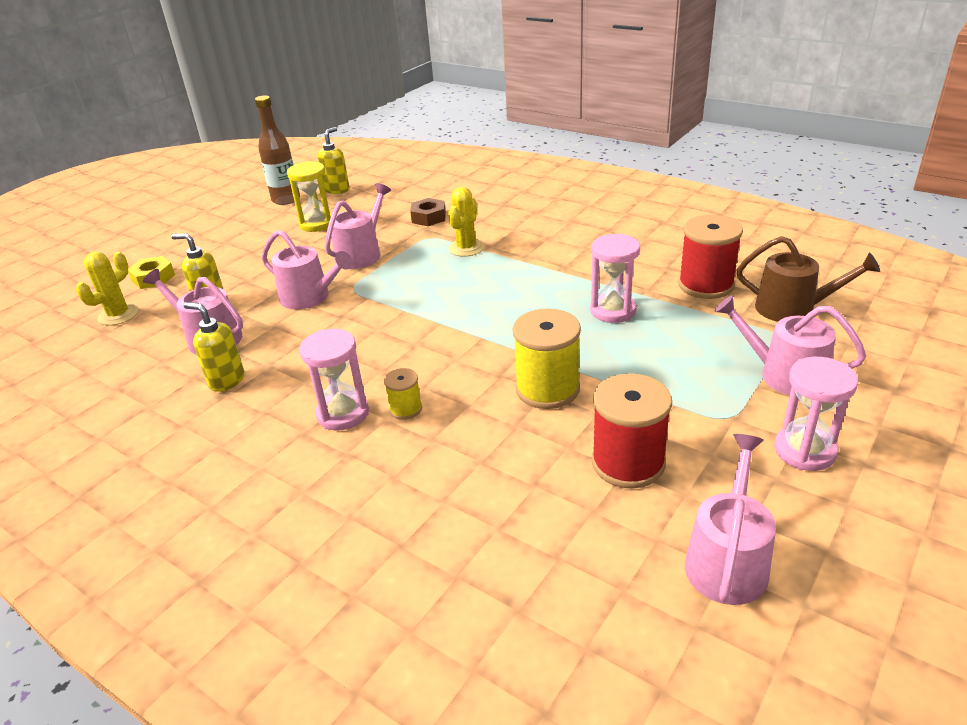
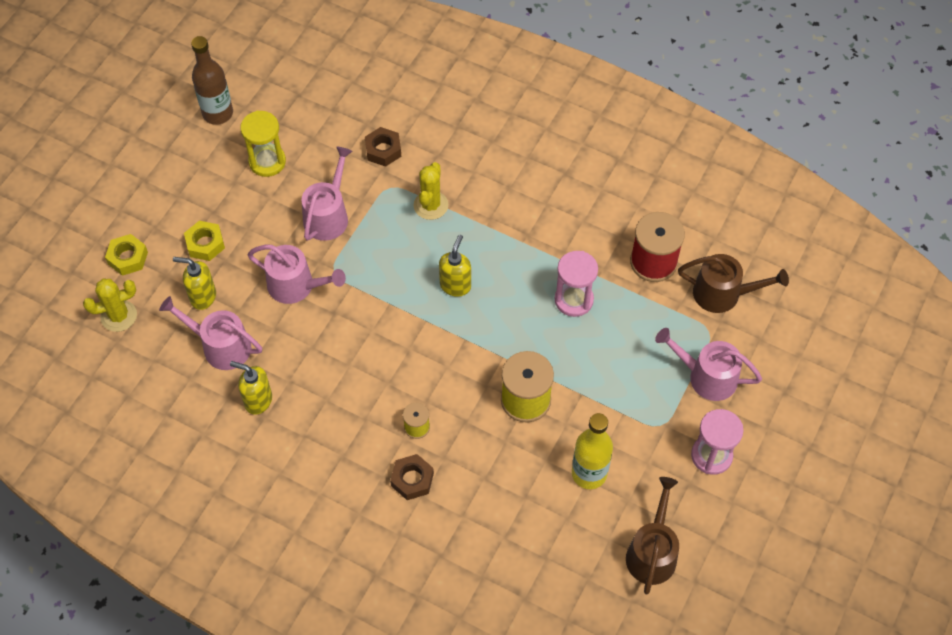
camera: 10 degrees left, 25 degrees up
(118, 315) = (119, 316): yellow cactus -> yellow cactus turned 45 degrees clockwise
(233, 270) = (205, 244): none -> yellow nut
(337, 190) = (270, 93): yellow soap dispenser -> yellow soap dispenser (455, 285)
(343, 413) = (368, 434): pink hourglass -> none
(385, 459) = (412, 479): none -> brown nut
(628, 463) = (589, 473): red spool -> yellow bottle
(727, 560) = (652, 552): pink watering can -> brown watering can

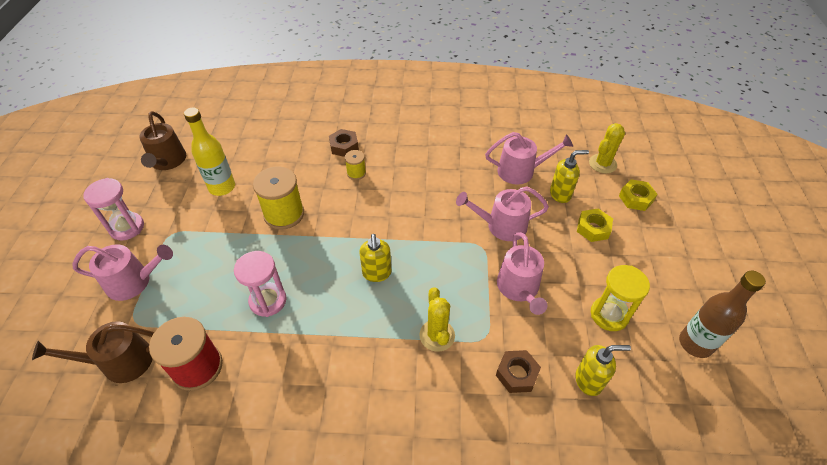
camera: 155 degrees right, 10 degrees down
(258, 400) = (471, 152): yellow soap dispenser -> yellow soap dispenser (589, 381)

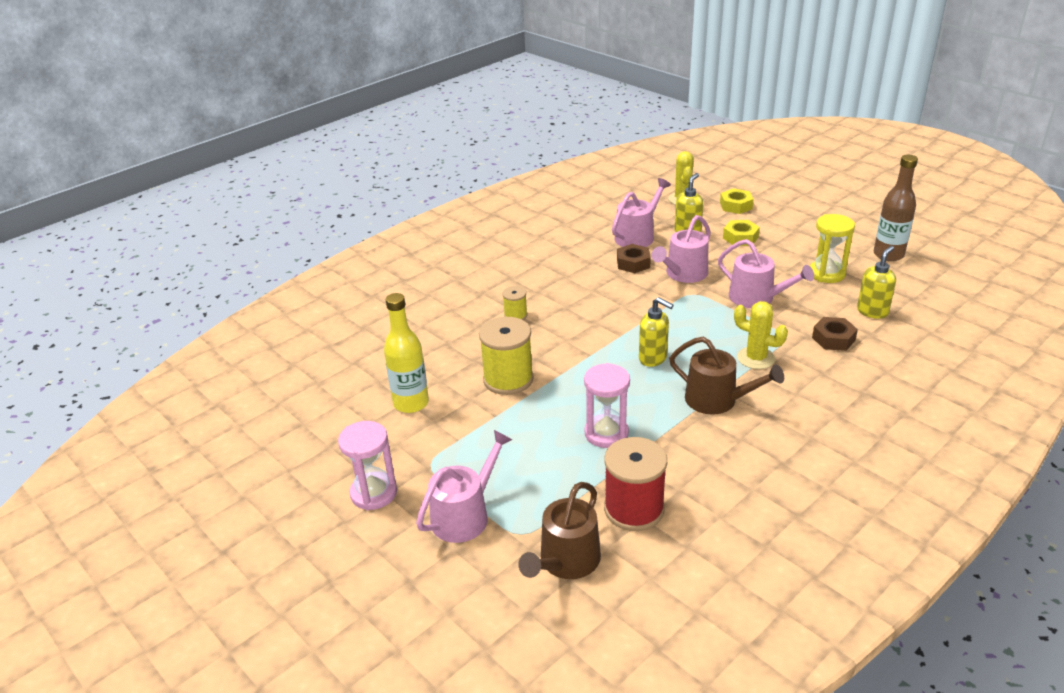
camera: 45 degrees left, 15 degrees down
(167, 161) = (309, 426): brown watering can -> brown watering can (717, 400)
(344, 146) = (469, 306): brown nut -> brown nut (633, 263)

